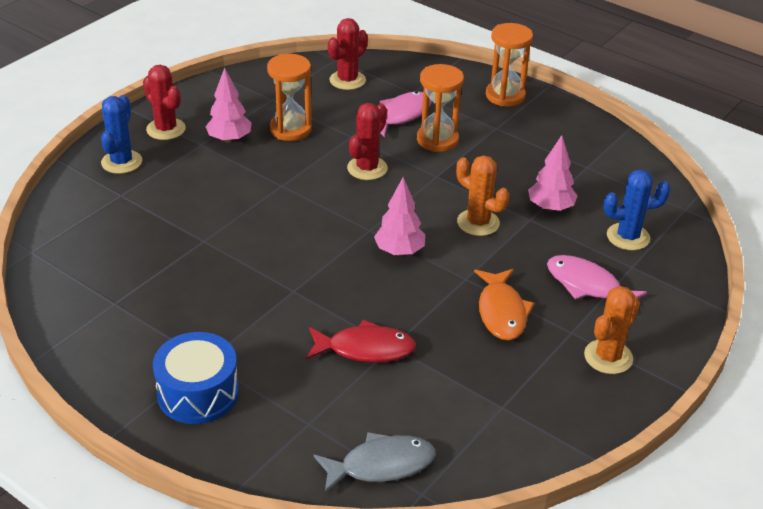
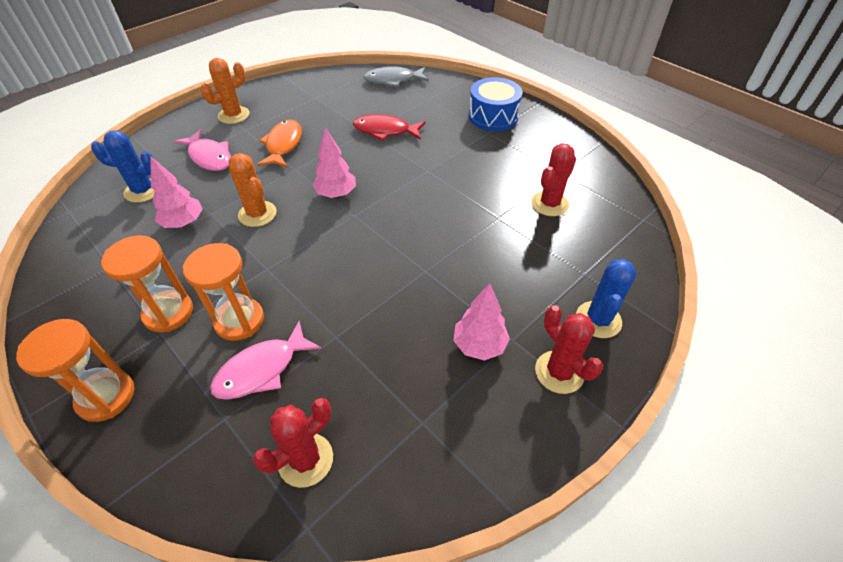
camera: 170 degrees left, 10 degrees up
(290, 129) = (405, 356): orange hourglass -> orange hourglass (168, 313)
(367, 168) = (333, 285): red cactus -> red cactus (549, 204)

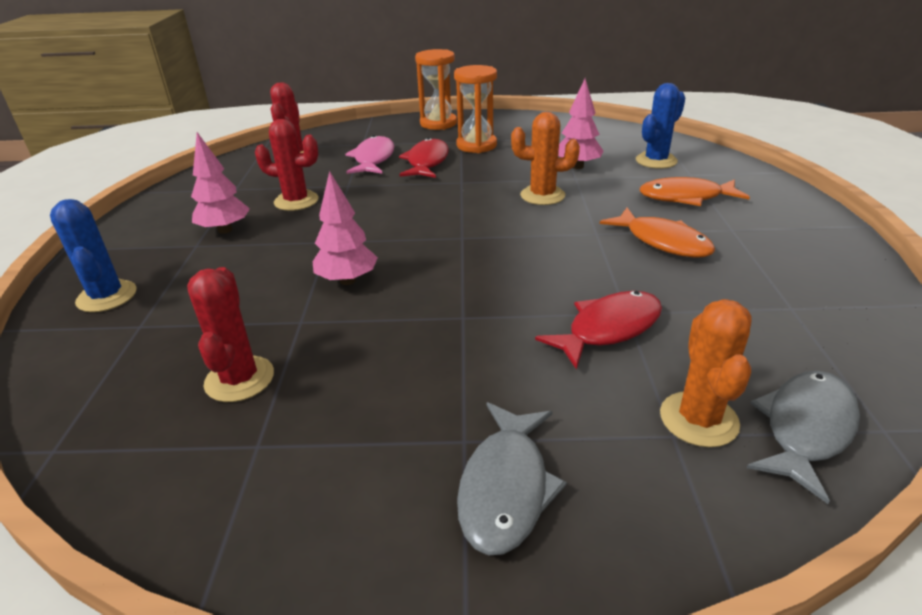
camera: 135 degrees right, 15 degrees down
(209, 157) = (685, 197): pink fish -> orange fish
(234, 115) = (784, 232): orange cactus -> orange cactus (698, 419)
(239, 320) = (427, 162): orange hourglass -> red fish
(336, 194) = (512, 240): pink tree -> pink tree (347, 280)
(493, 116) = (506, 488): blue drum -> grey fish
(559, 372) = (137, 249): red cactus -> red cactus (296, 201)

